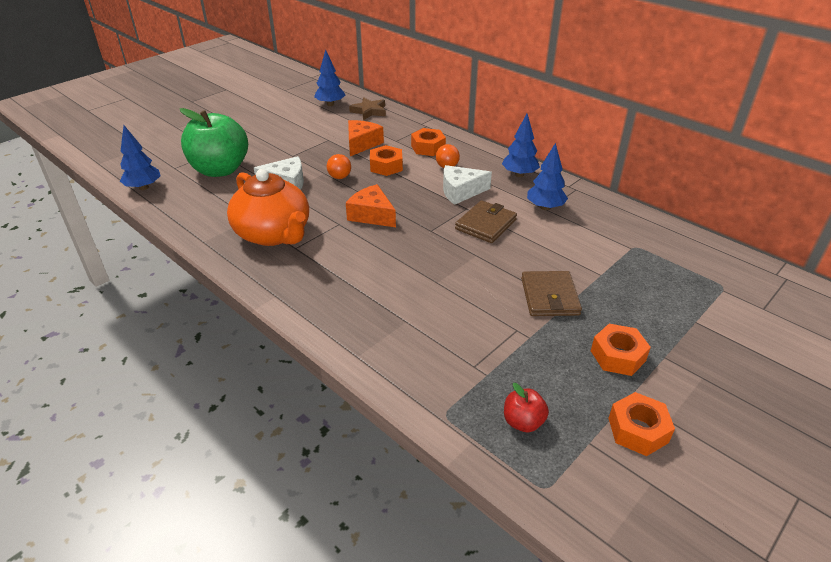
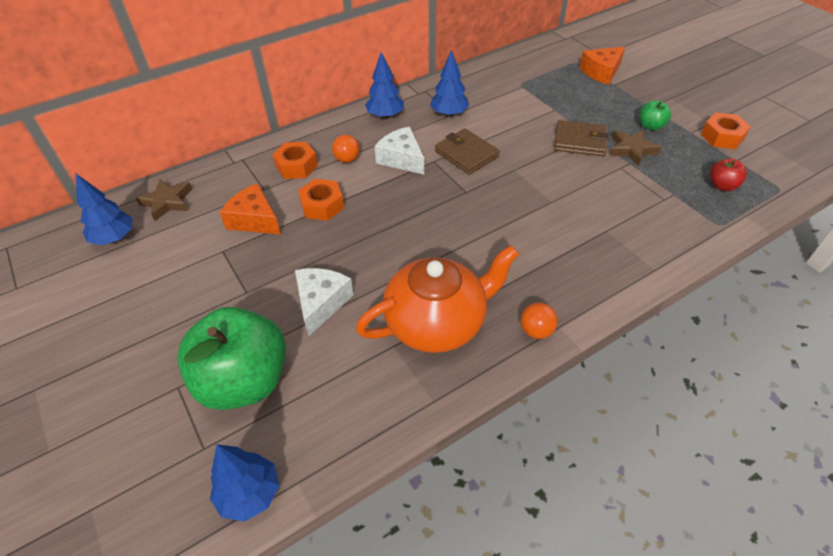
camera: 75 degrees left, 10 degrees up
(339, 177) = (328, 249): orange ball -> orange ball (536, 331)
(372, 215) = (424, 231): orange cheese -> orange cheese (601, 72)
(461, 192) = (401, 159): white cheese -> white cheese turned 135 degrees clockwise
(556, 339) = (631, 149): none -> brown star
(617, 356) = (650, 126): orange nut -> green apple

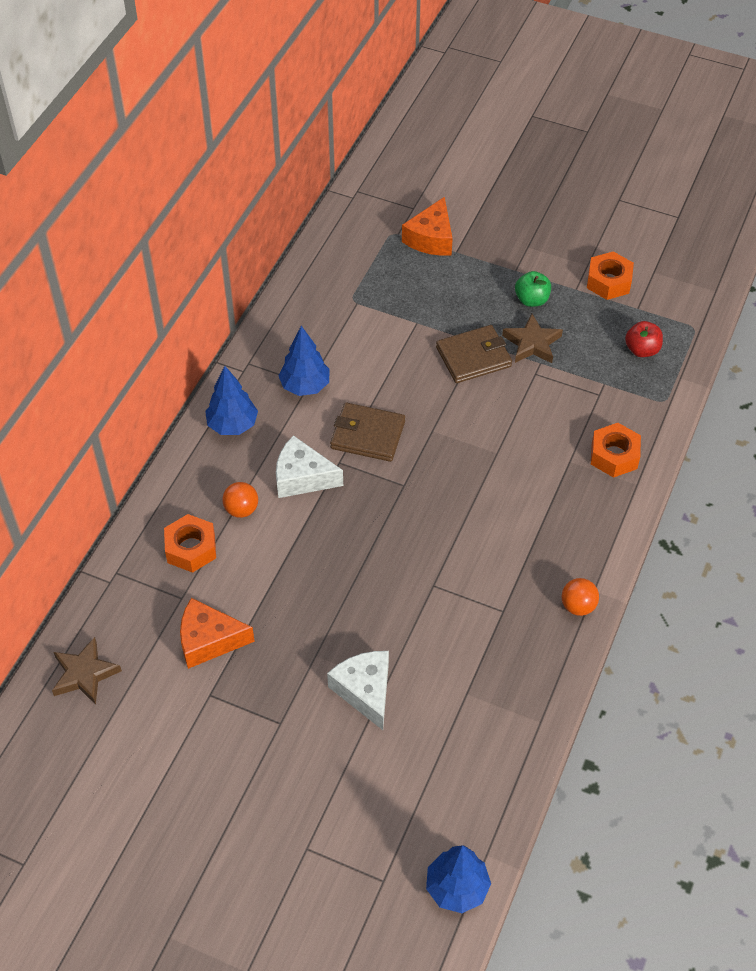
camera: 35 degrees left, 5 degrees up
(114, 238) = (71, 749): blue tree -> none
(244, 381) = (363, 805): green apple -> none
(322, 205) = (267, 583): orange nut -> orange nut (614, 455)
(437, 322) = (488, 647): orange teapot -> none

